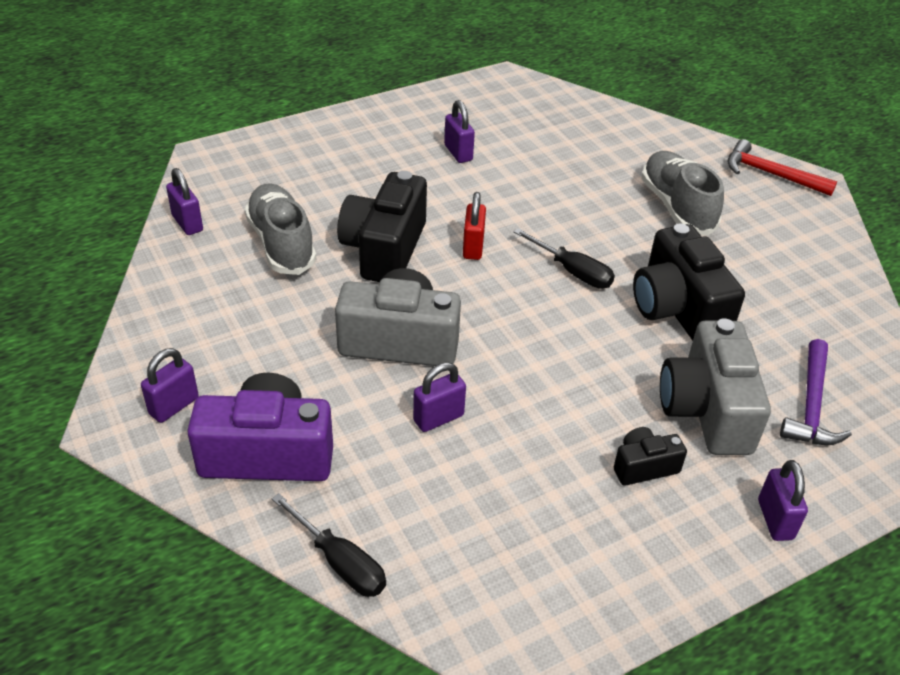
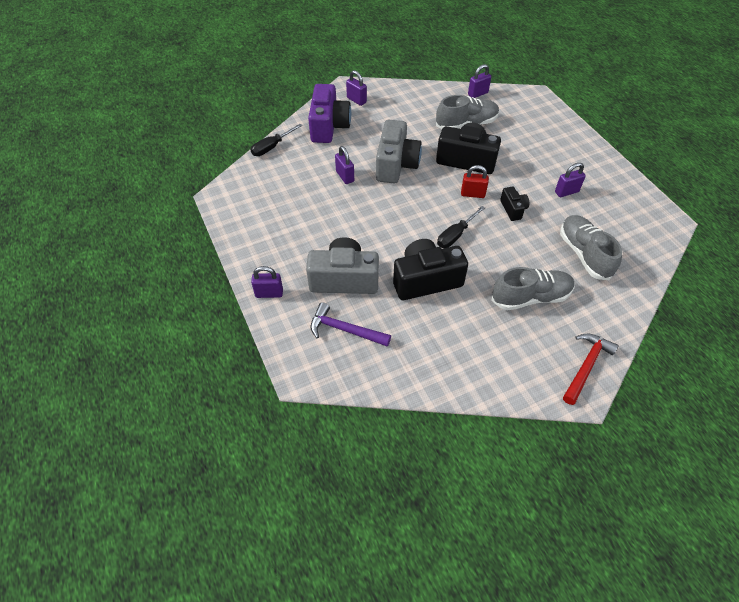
camera: 95 degrees right, 10 degrees up
(583, 153) = (584, 254): none -> grey shoe
(644, 466) = (308, 247): black camera -> black camera (513, 209)

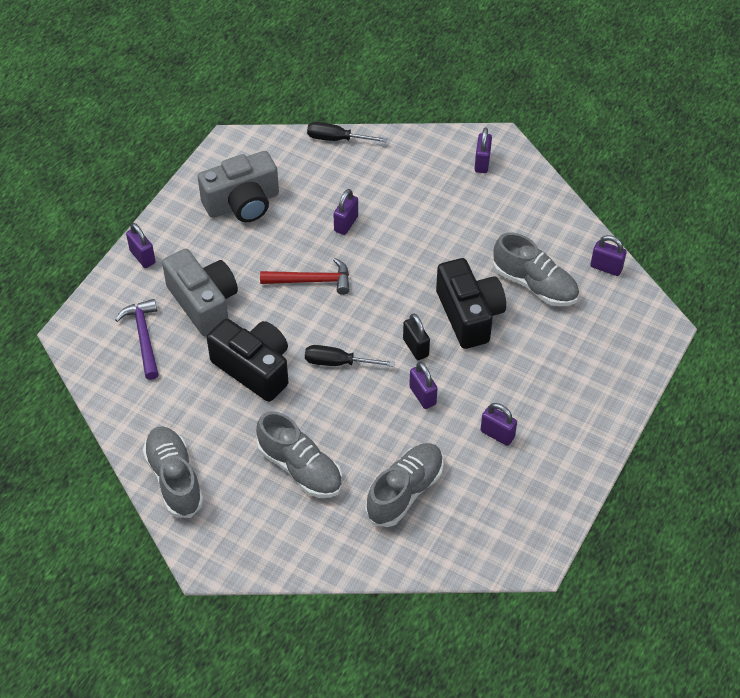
camera: 55 degrees right, 0 degrees up
(329, 126) = (413, 165): purple camera -> none
(396, 165) = (403, 256): grey camera -> grey camera (242, 203)
(472, 194) = (415, 347): red padlock -> black padlock
(492, 376) = (174, 479): none -> grey shoe
(513, 209) = (422, 396): black camera -> purple padlock
(586, 366) = (244, 553): red hammer -> red hammer (311, 281)

